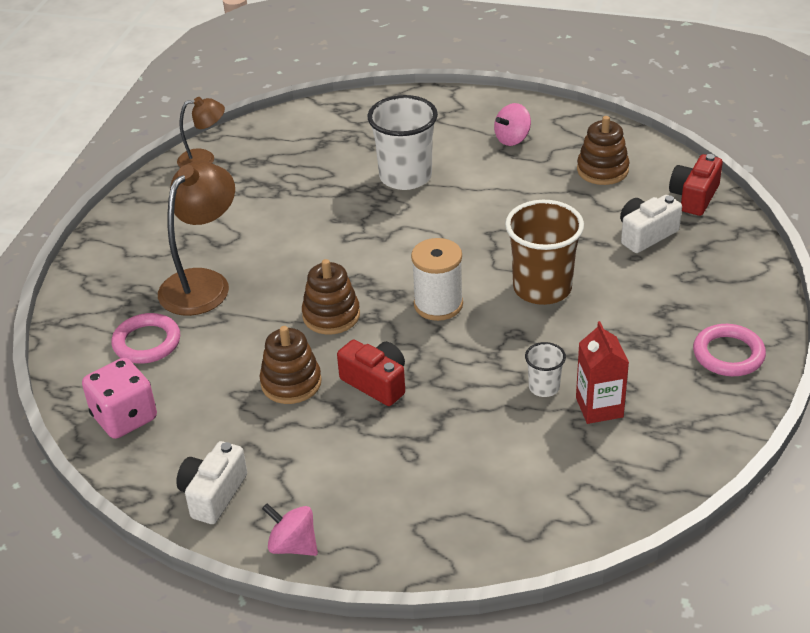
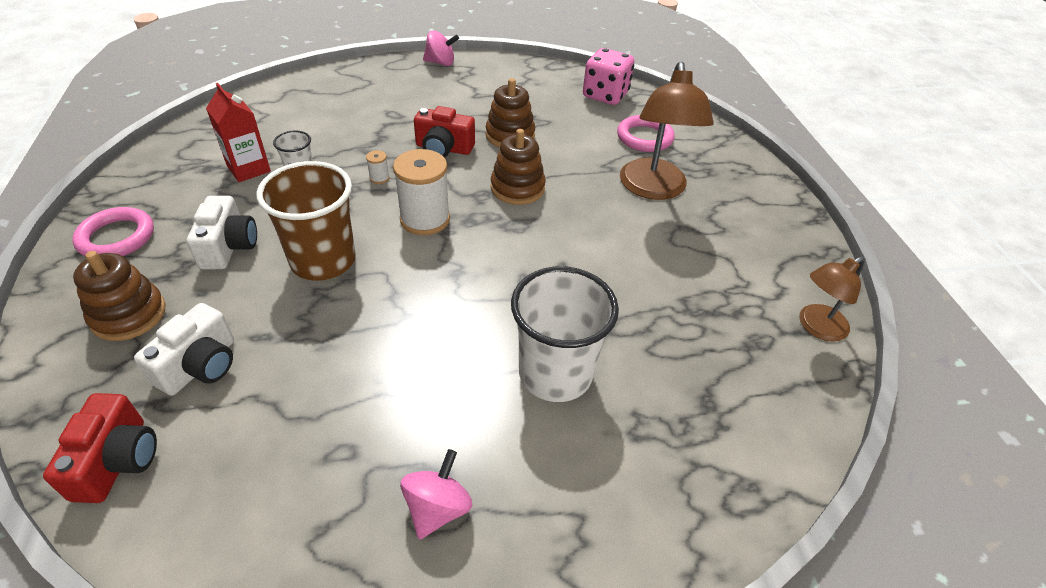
camera: 150 degrees right, 5 degrees up
(213, 494) = (508, 73): white camera -> white camera (229, 247)
(463, 361) = (379, 178): none -> white spool
(602, 170) = (271, 478): brown stacking toy -> brown stacking toy (129, 315)

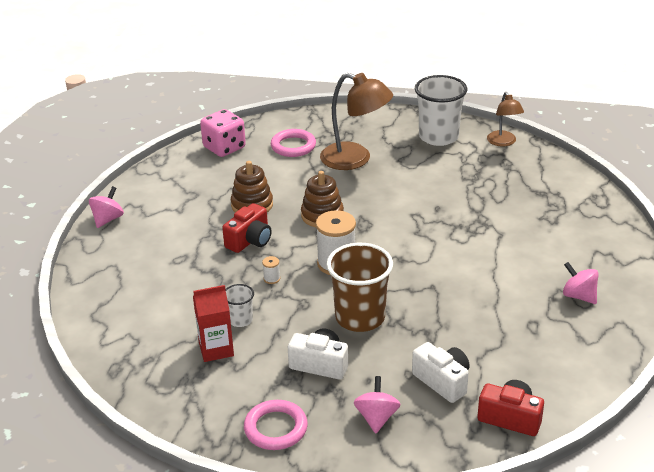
camera: 65 degrees left, 10 degrees down
(129, 315) = (376, 418): brown stacking toy -> pink spinning top
(555, 373) = (503, 238): white cup -> white cup (438, 137)

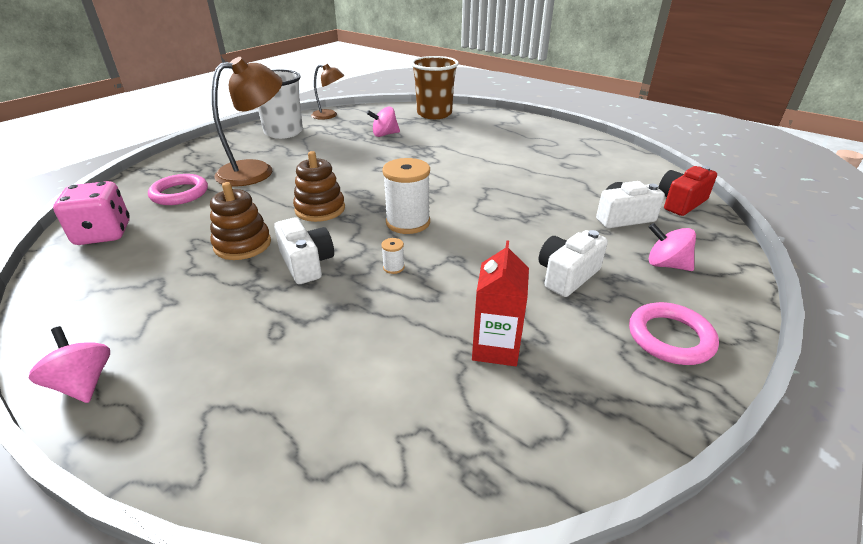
camera: 65 degrees left, 0 degrees up
(240, 320) = (451, 311): white cup -> none
(250, 240) = (306, 263): red camera -> white camera
(360, 317) = (504, 233): brown cup -> brown cup (434, 114)
(579, 296) = (543, 142): pink spinning top -> pink spinning top (384, 134)

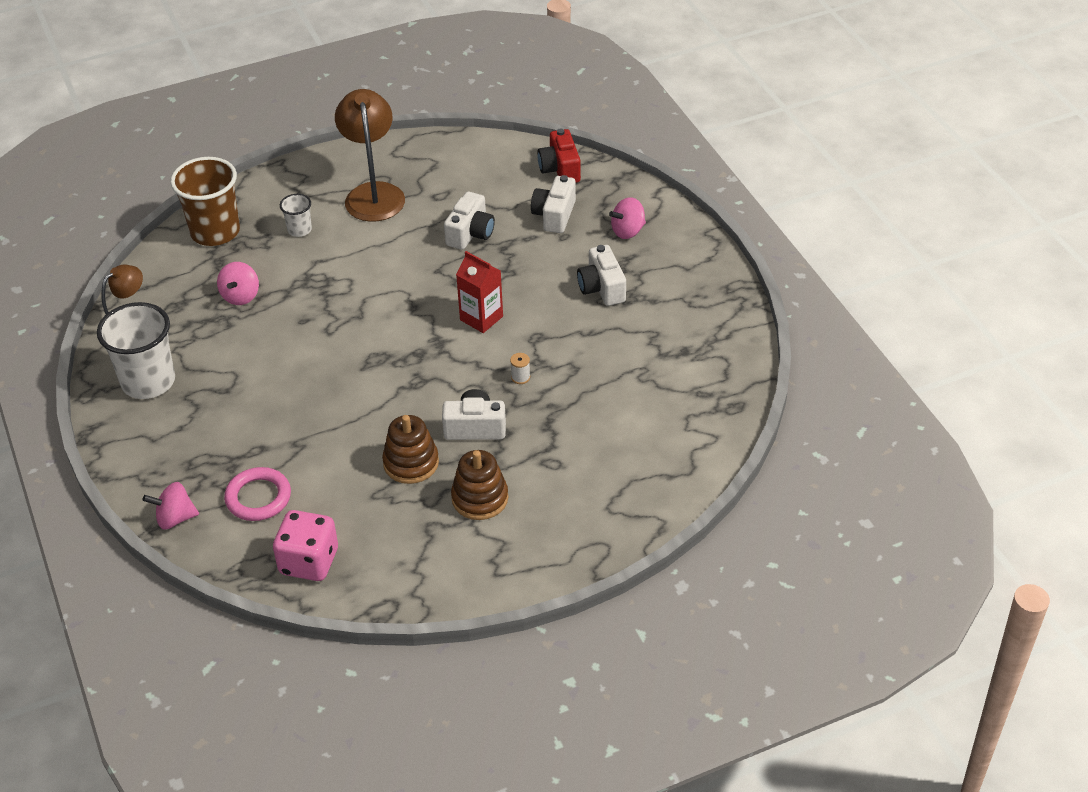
camera: 60 degrees left, 10 degrees up
(83, 383) = (540, 571): pink spinning top -> pink spinning top (175, 518)
(256, 171) = (250, 427): brown lamp -> brown lamp (373, 193)
(320, 209) = (385, 397): brown stacking toy -> brown stacking toy (480, 498)
(408, 222) = (458, 345): white spool -> none
(466, 133) = (299, 230): none -> white cup
(495, 347) = (646, 359): red carton -> red carton (481, 318)
(545, 188) = (470, 233): none -> white camera
(670, 337) = (693, 276): pink ring -> none

